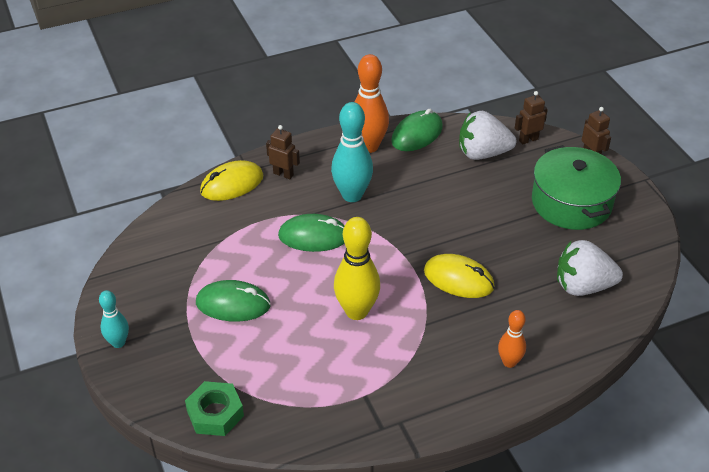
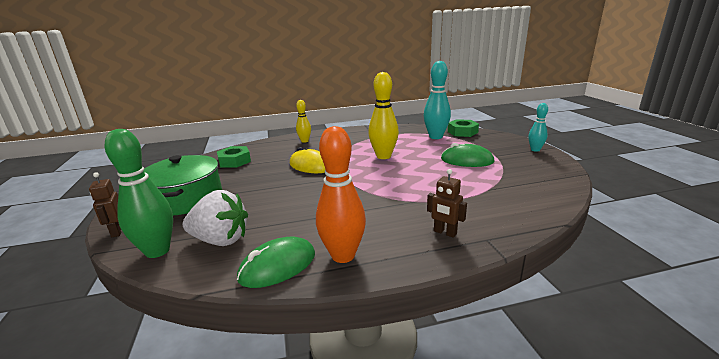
camera: 170 degrees left, 20 degrees down
(232, 184) = (500, 226): yellow mouse -> none
(313, 236) = (411, 188): green mouse -> none
(352, 195) = (373, 212): turquoise bowling pin -> turquoise bowling pin (435, 137)
(509, 362) = (304, 141): orange bowling pin -> yellow bowling pin
(528, 140) = (157, 251): brown robot -> green bowling pin
(583, 286) = (234, 161): white strawberry -> green nut

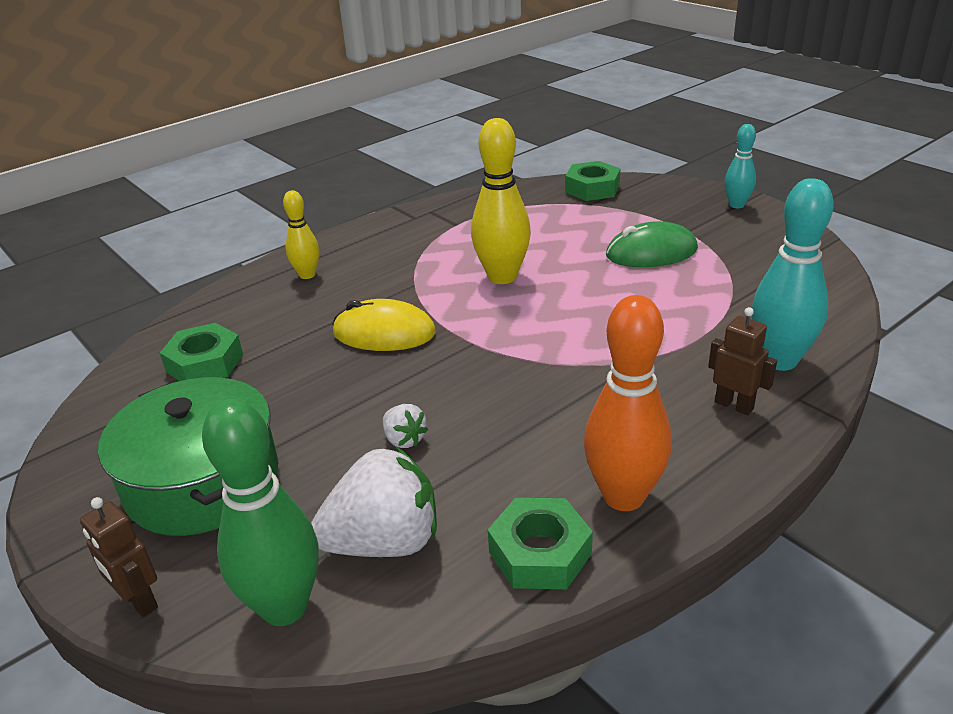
camera: 25 degrees left, 10 degrees up
(274, 205) = (404, 439): none -> white strawberry
(277, 266) = (540, 553): green mouse -> green nut
(435, 137) = (555, 209): turquoise bowling pin -> turquoise bowling pin (779, 360)
(445, 232) = (734, 405): brown robot -> brown robot turned 150 degrees counterclockwise

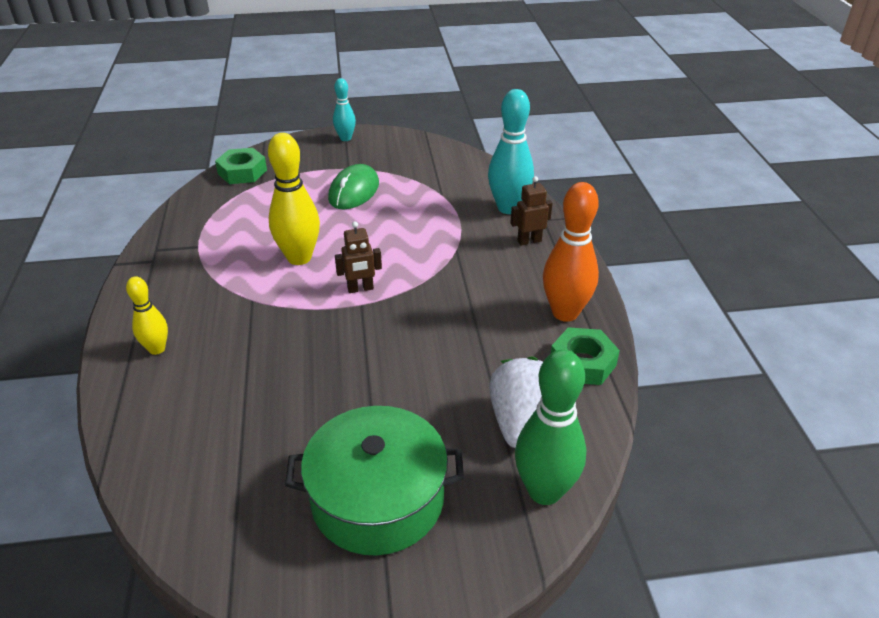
camera: 60 degrees left, 5 degrees up
(139, 601) = (480, 572): brown robot -> brown robot (360, 289)
(205, 363) = (215, 453): green nut -> none
(384, 333) = (298, 339): yellow mouse -> none
(404, 439) = (433, 376): white strawberry -> none

